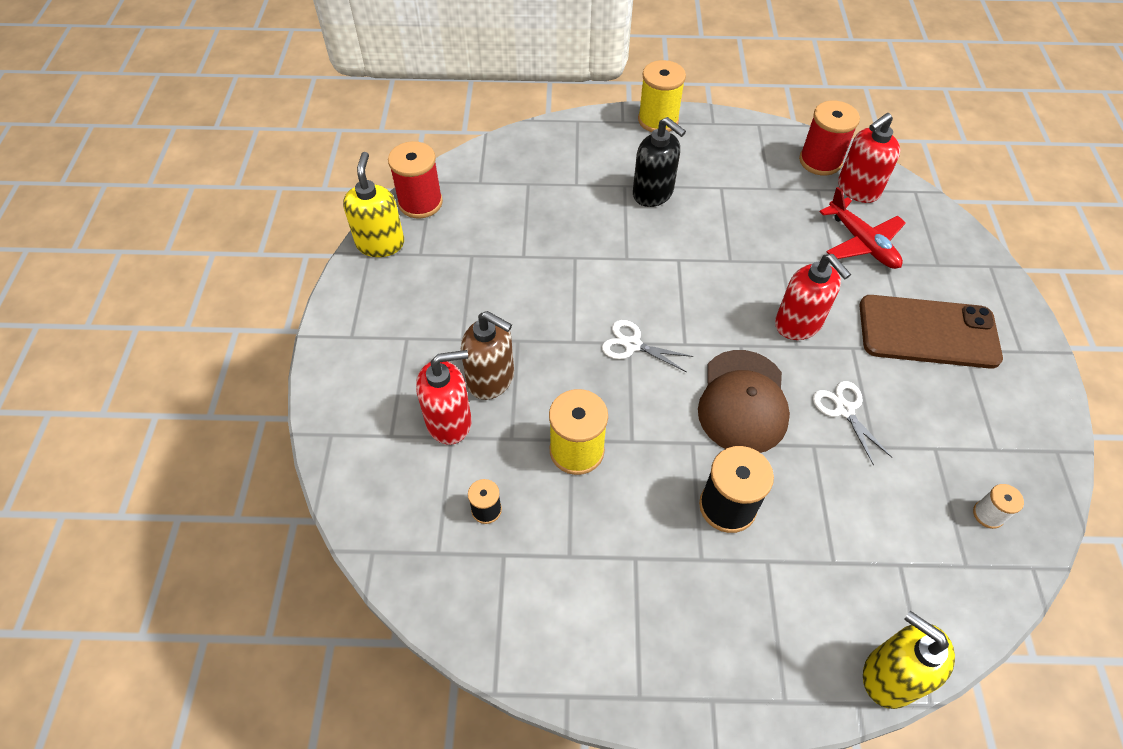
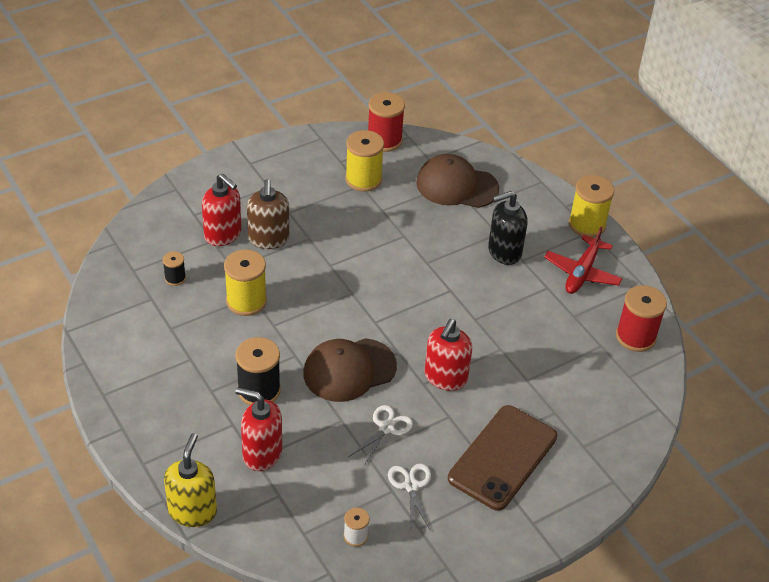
camera: 55 degrees right, 10 degrees down
(380, 243) = (333, 139): yellow soap dispenser -> none
(465, 249) = (363, 179): none -> yellow spool
(535, 181) = (457, 186): none -> brown cap
(632, 344) = (351, 295): white scissors -> white scissors (411, 485)
(653, 193) = (504, 252): black soap dispenser -> black soap dispenser turned 60 degrees clockwise
(858, 189) = (624, 370): red soap dispenser -> red soap dispenser (262, 453)
(862, 243) = (564, 391): red plane -> red plane (582, 273)
(928, 332) = (503, 457): brown phone -> brown phone turned 60 degrees clockwise

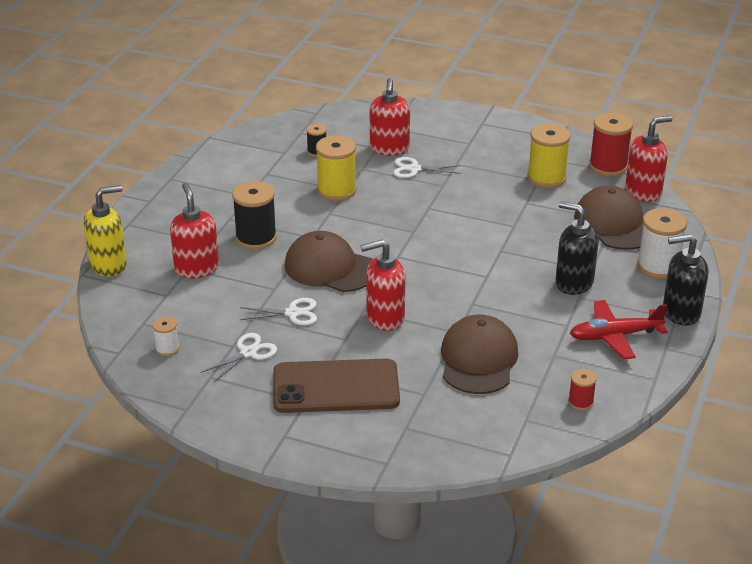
camera: 55 degrees right, 10 degrees down
(268, 239) = (414, 169): brown soap dispenser -> white scissors
(435, 146) = (643, 192): none -> red soap dispenser
(527, 199) = (658, 266): none -> white spool
(543, 358) = (478, 359): none -> brown cap
(587, 224) = (680, 312): yellow spool -> black soap dispenser
(635, 336) = (580, 402): red spool -> red spool, size x0.53

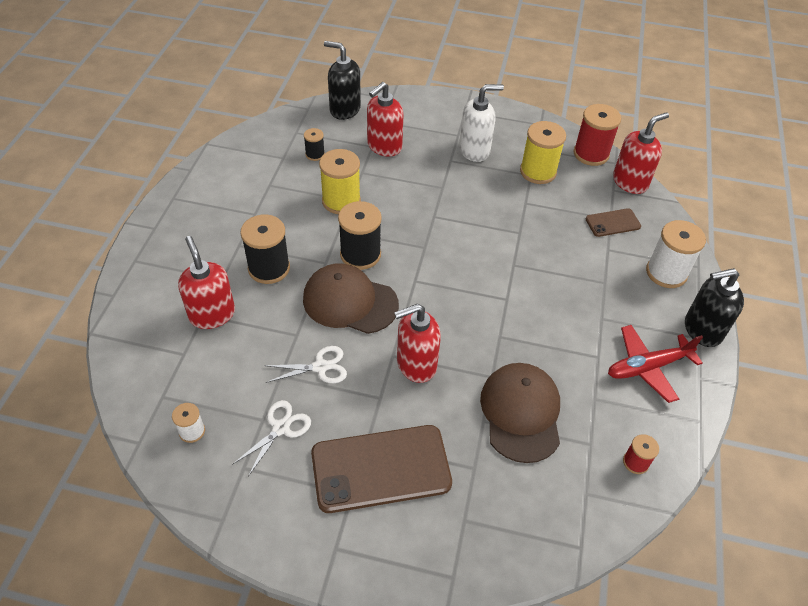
camera: 10 degrees left, 15 degrees up
(109, 265) = (118, 317): yellow soap dispenser -> none
(347, 233) = (360, 254): none -> black spool
(389, 149) = (384, 146): red soap dispenser -> red soap dispenser turned 45 degrees clockwise
(414, 169) = (412, 169): white scissors -> none
(483, 156) = (474, 150): none -> white soap dispenser
(573, 283) = (592, 300): black soap dispenser -> black soap dispenser (344, 109)
(614, 224) = (612, 223): brown cap -> brown phone

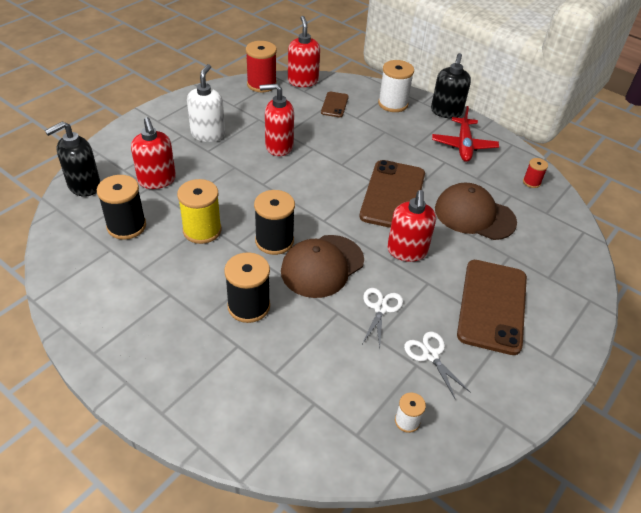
camera: 65 degrees left, 5 degrees down
(212, 314) = (278, 366): red soap dispenser -> red soap dispenser (278, 146)
(315, 154) = (126, 226): black spool -> black spool, size x1.90
(497, 324) = (393, 195): none -> brown phone
(538, 172) = (258, 114): yellow spool -> none

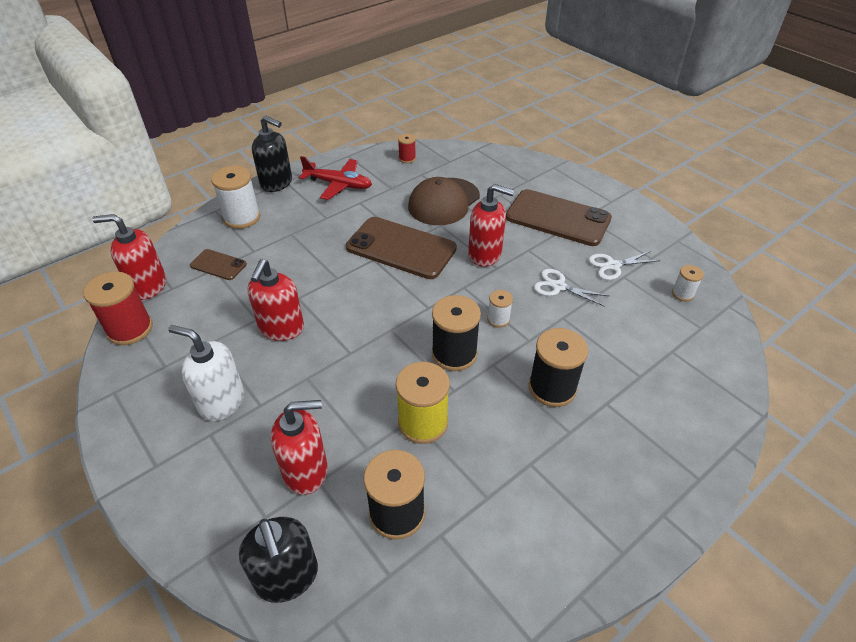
camera: 75 degrees left, 0 degrees up
(322, 266) = (498, 319): brown cap -> white spool

